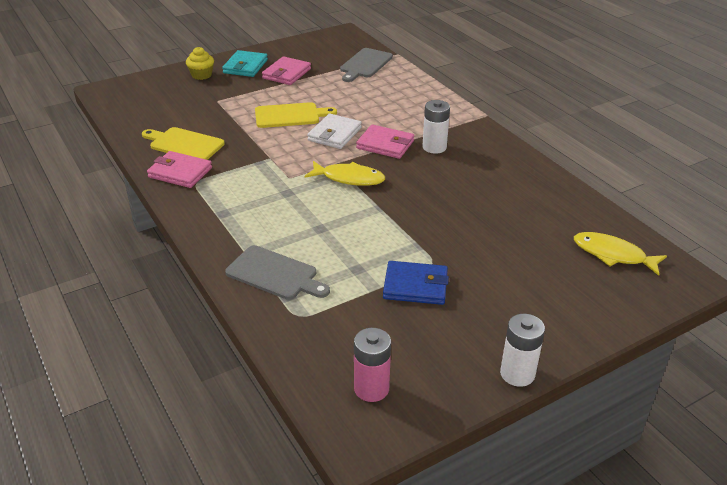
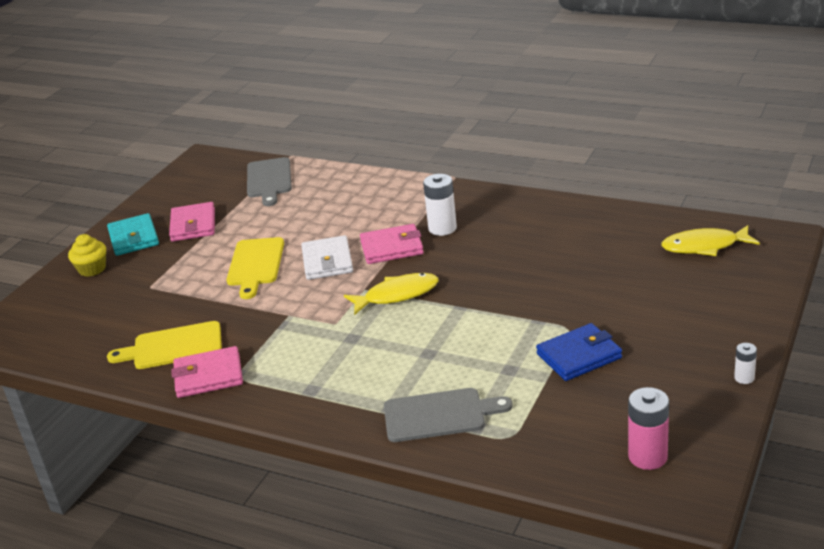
camera: 30 degrees left, 5 degrees down
(290, 115) = (255, 265): yellow cutting board -> yellow cutting board turned 135 degrees clockwise
(517, 374) = (744, 378): white battery -> white battery, size x0.54

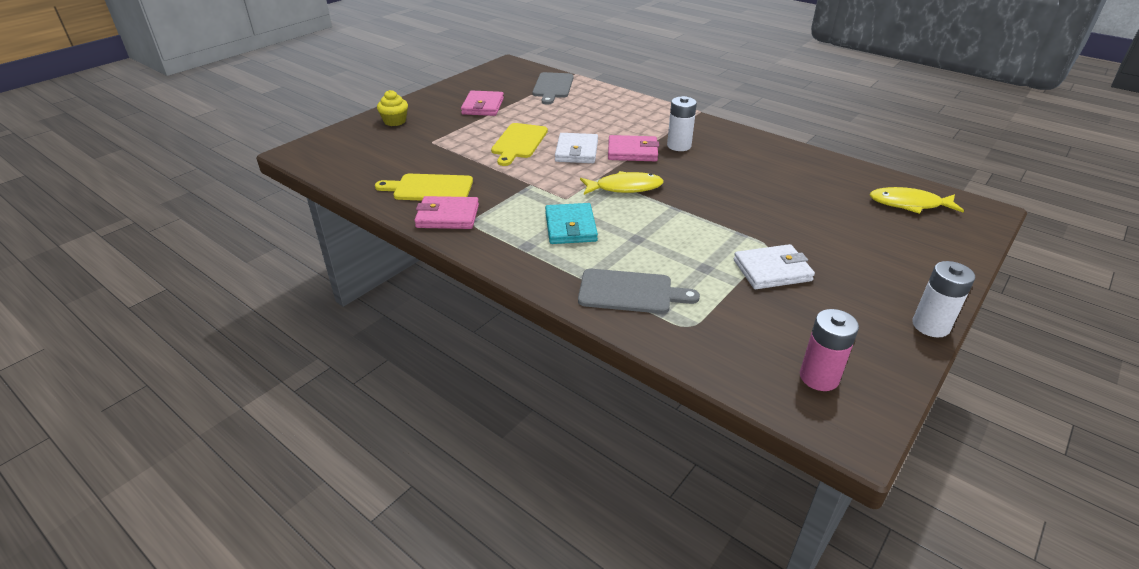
camera: 10 degrees right, 5 degrees up
(134, 238) = (435, 106): turquoise wallet -> turquoise wallet (570, 227)
(579, 356) = (772, 270): blue wallet -> white wallet
(744, 378) = (930, 326): white battery -> white battery, size x1.85

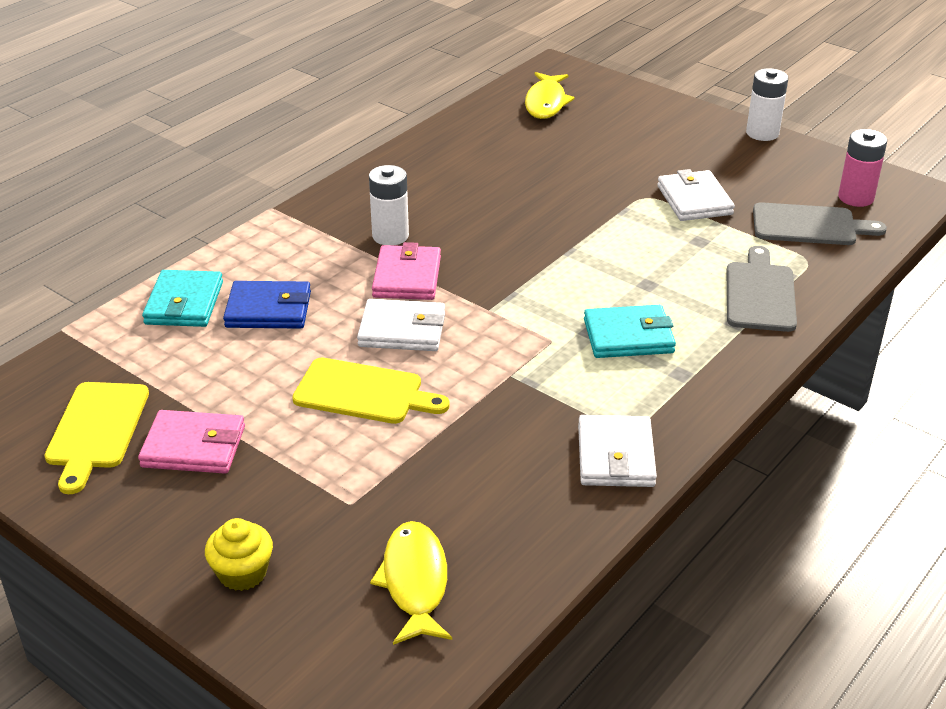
camera: 90 degrees left, 0 degrees up
(429, 188) = (529, 486): yellow cutting board -> yellow cutting board (96, 430)
(447, 216) = (615, 456): pink wallet -> white wallet
(552, 87) = (120, 358): grey cutting board -> grey cutting board (809, 225)
(595, 116) = (268, 310): none -> blue wallet
(599, 96) = (184, 303): none -> turquoise wallet
(625, 187) = (518, 288): yellow fish -> yellow fish (415, 582)

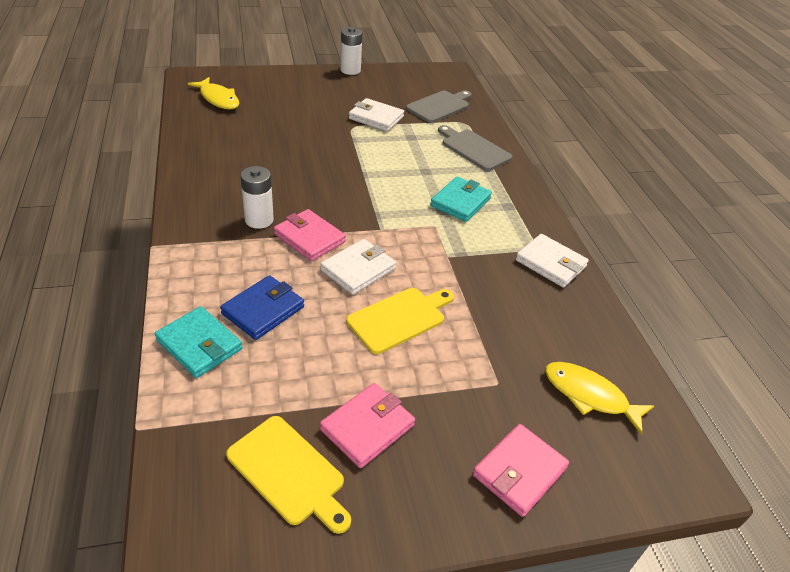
camera: 55 degrees left, 5 degrees up
(242, 573) = (519, 472): yellow cupcake -> pink wallet
(856, 198) = (435, 84): pink battery -> none

